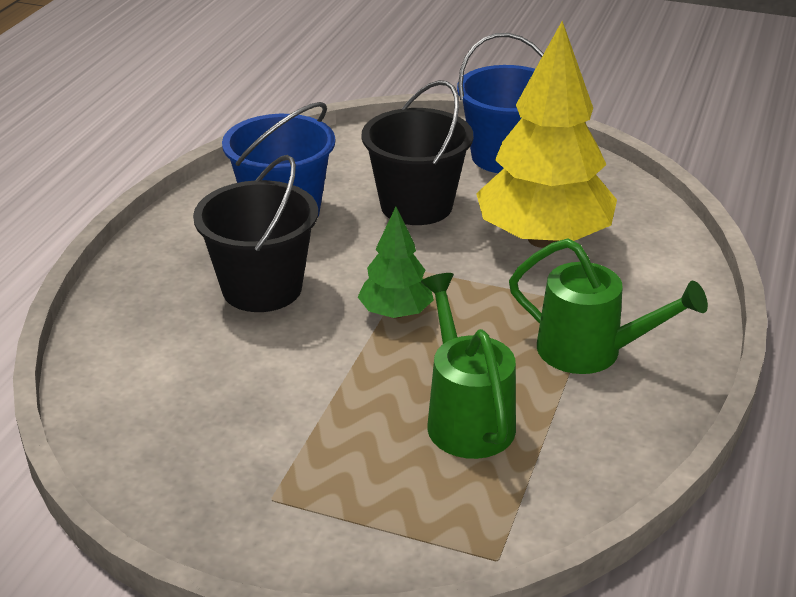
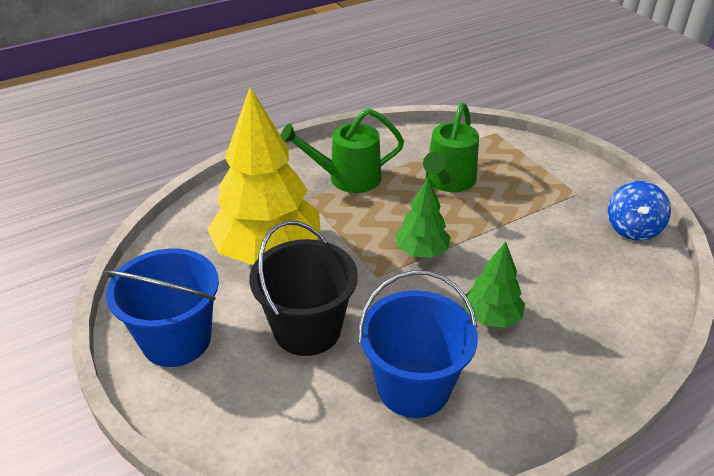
camera: 140 degrees left, 5 degrees up
(157, 477) = (632, 228): none -> blue spinning top
(262, 288) = (491, 317): black bucket -> green tree
(592, 351) = (346, 178): green watering can -> green watering can turned 75 degrees counterclockwise

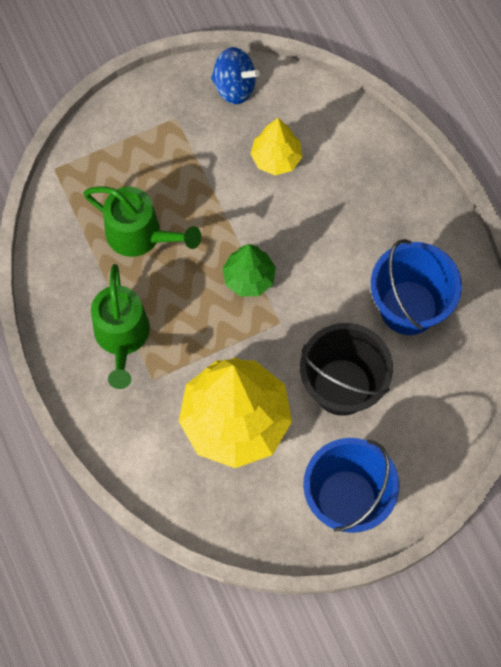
camera: 85 degrees left, 30 degrees up
(491, 317) = (338, 234): green tree -> none
(564, 263) = (276, 158): none -> yellow tree

